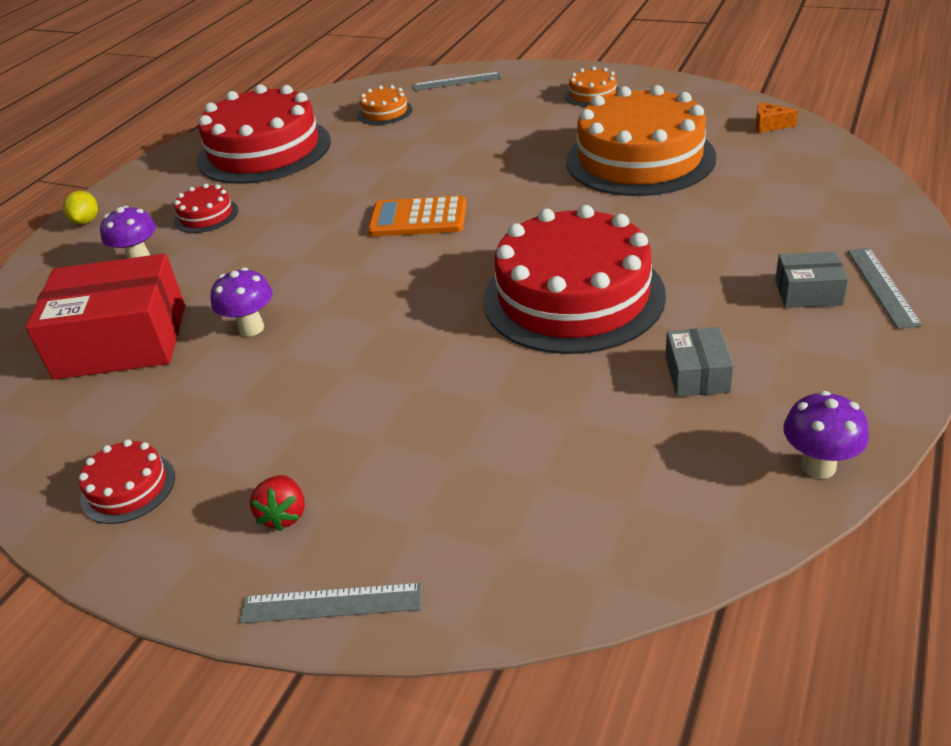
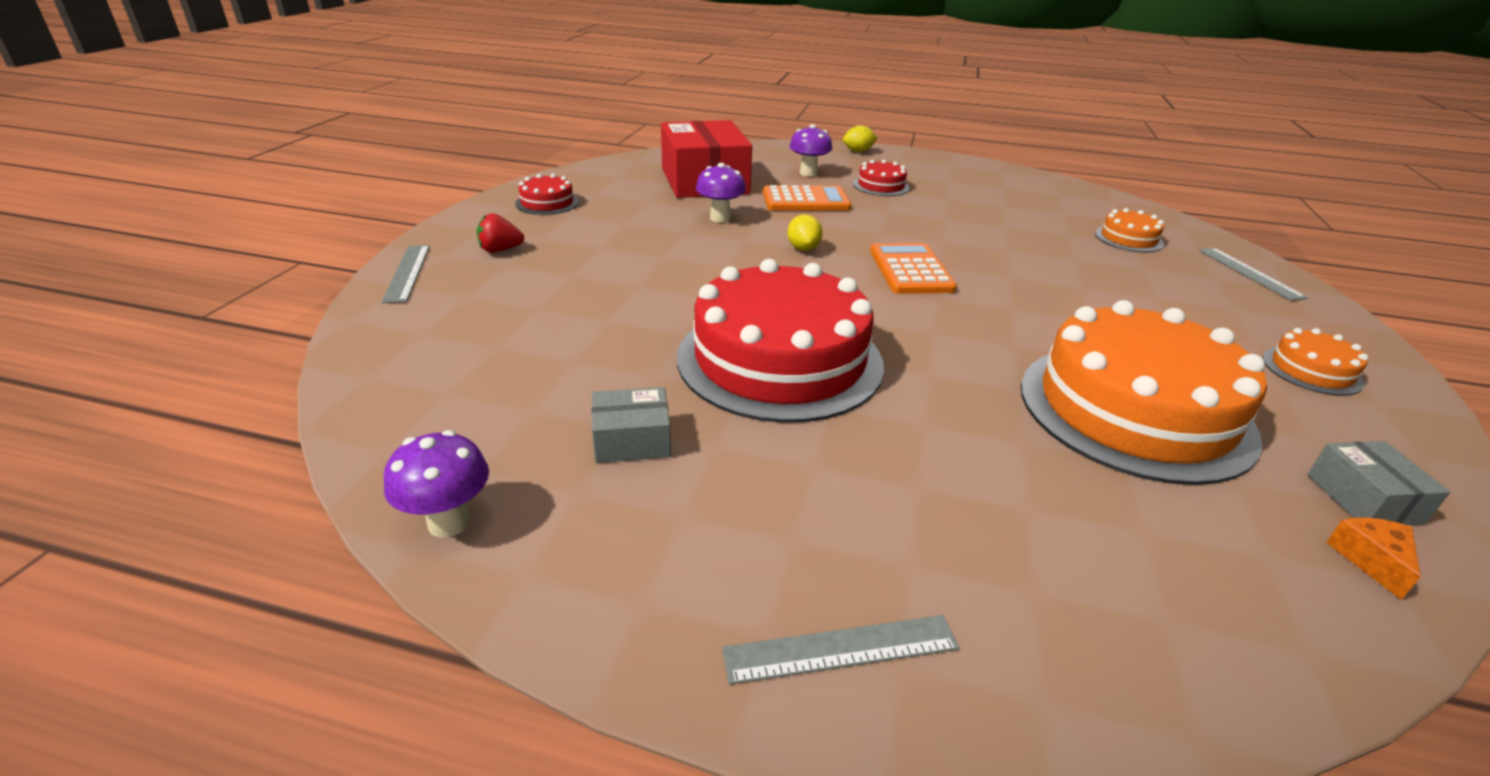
camera: 75 degrees right, 5 degrees down
(225, 266) = (806, 200): none -> orange calculator
(264, 150) = (1005, 194): red cake -> none
(353, 274) = (803, 248): none -> yellow lemon
(808, 292) = (812, 553): grey box -> grey box (1363, 498)

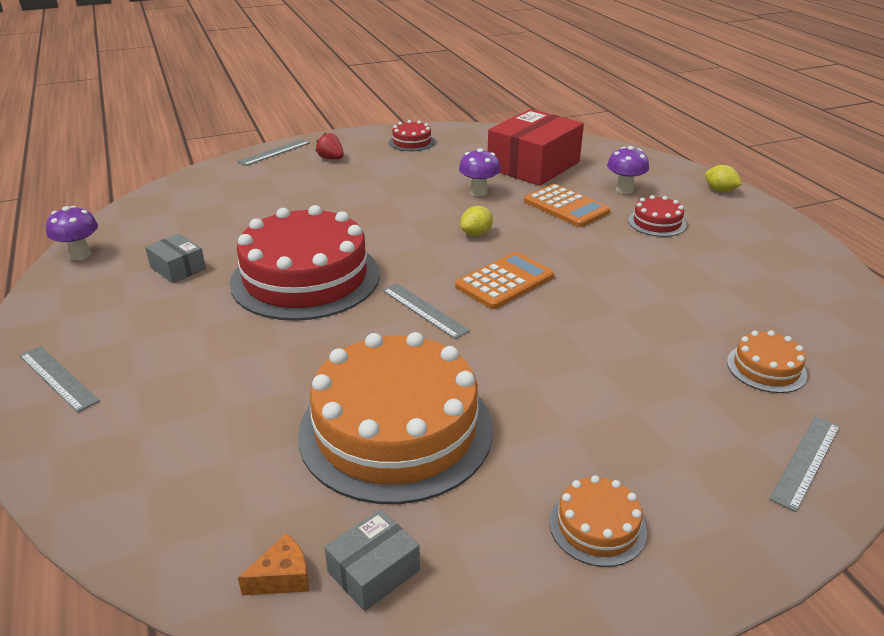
camera: 55 degrees right, 0 degrees up
(924, 322) = (424, 310): none -> grey ruler

